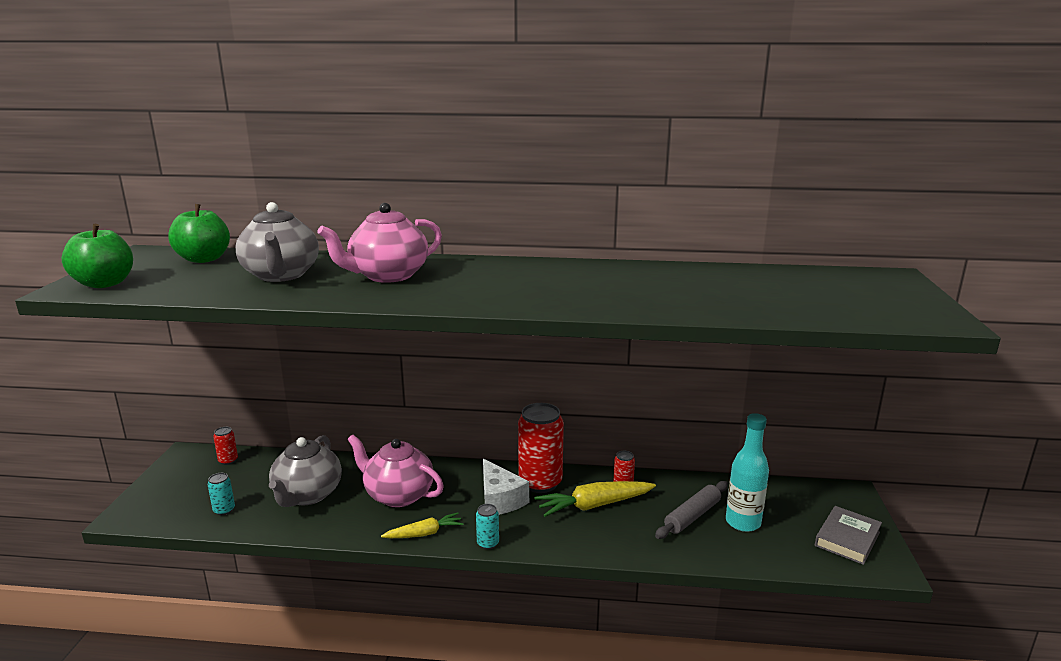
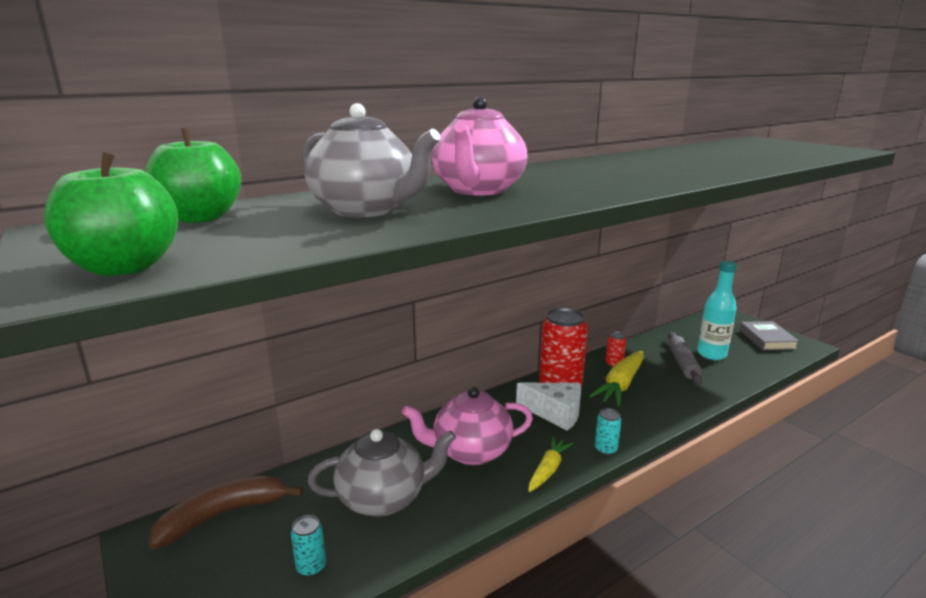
camera: 40 degrees left, 0 degrees up
(228, 460) = (223, 515): red can -> brown banana
(307, 495) = (383, 498): grey teapot -> grey teapot turned 75 degrees counterclockwise

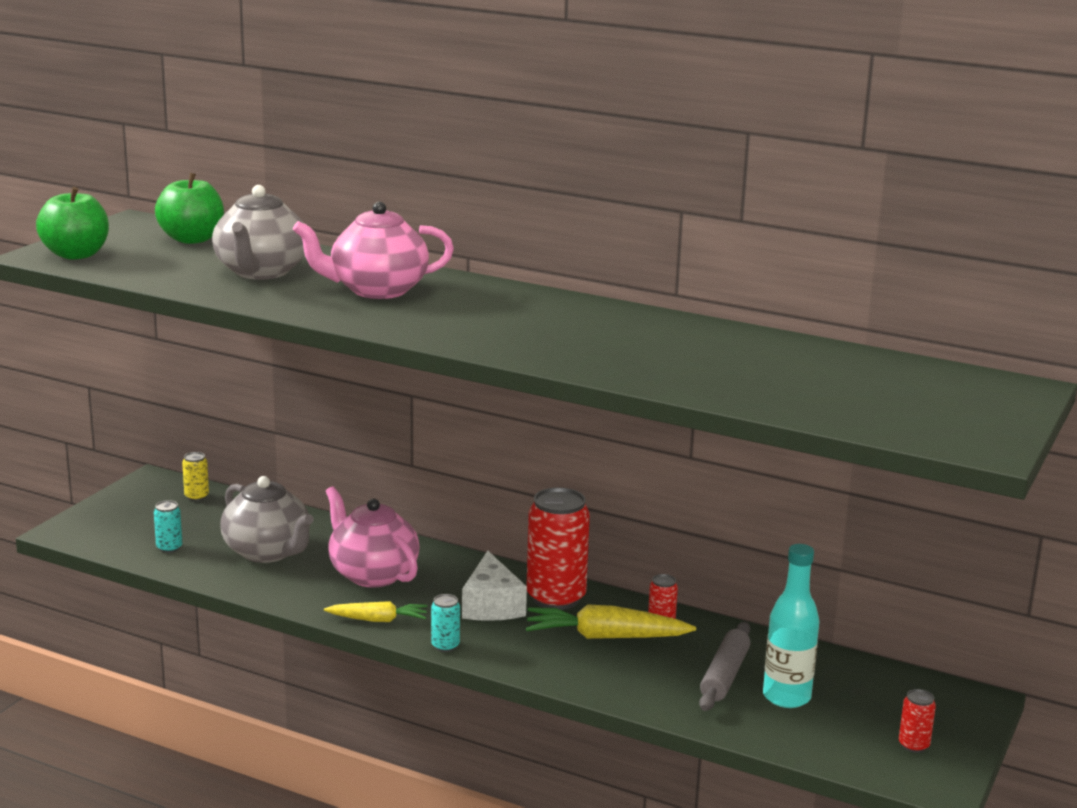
camera: 60 degrees right, 0 degrees up
(223, 515) = (196, 496): brown banana -> yellow can
(682, 363) = (724, 675): grey rolling pin -> grey rolling pin turned 45 degrees counterclockwise
(767, 339) = (913, 745): grey book -> red can

